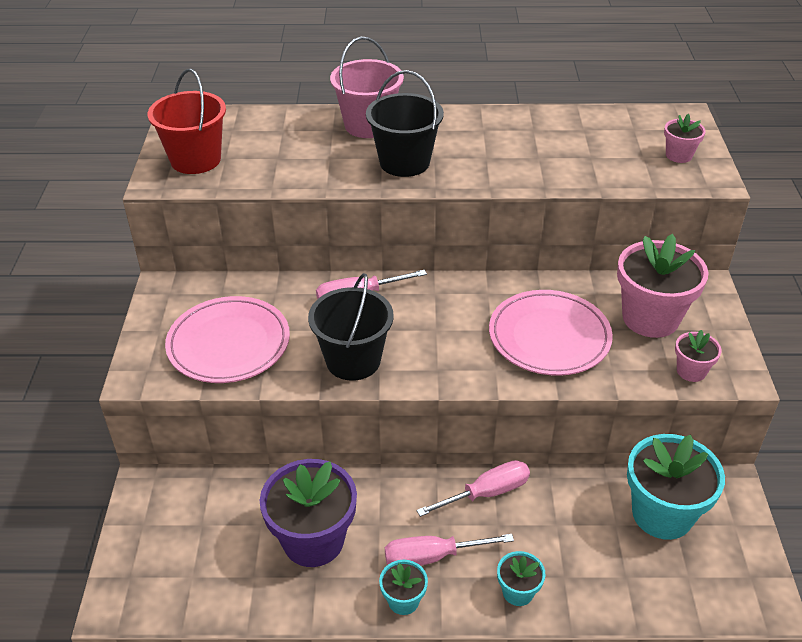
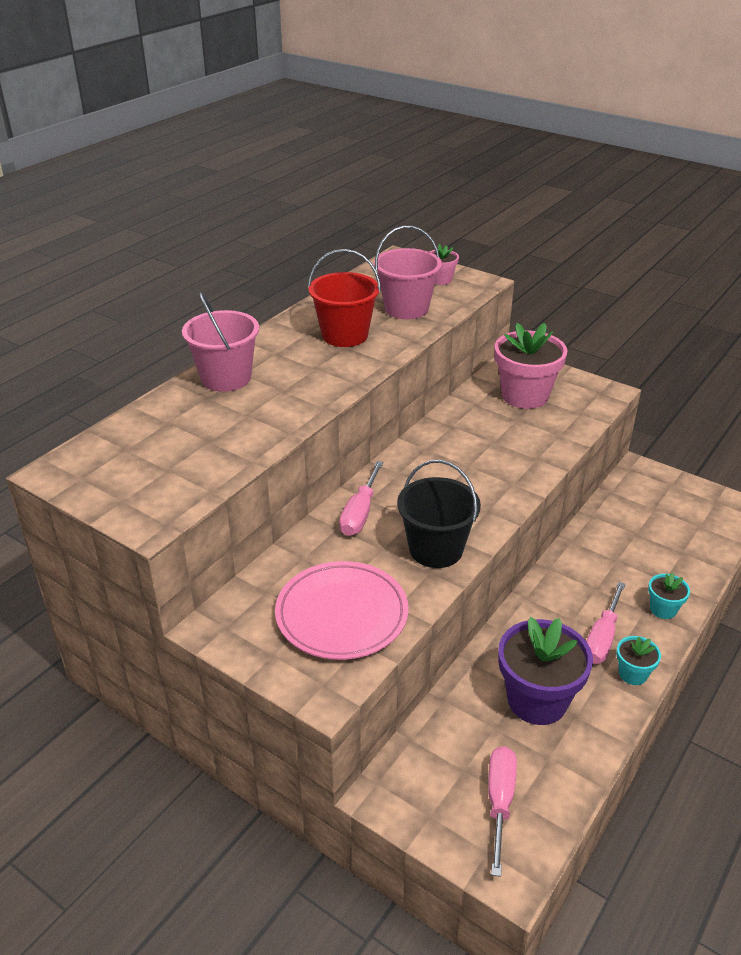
camera: 55 degrees left, 5 degrees down
(195, 160) = (146, 488): red bucket -> red bucket (345, 335)
(404, 162) = (304, 383): black bucket -> none
(486, 493) = (562, 579): pink screwdriver -> pink screwdriver (499, 802)
(549, 337) = (502, 444): pink plate -> none
(595, 159) = (406, 308): none -> pink bucket
(662, 514) = (642, 509): turquoise flower pot -> none
(691, 371) = (589, 406): pink flower pot -> none

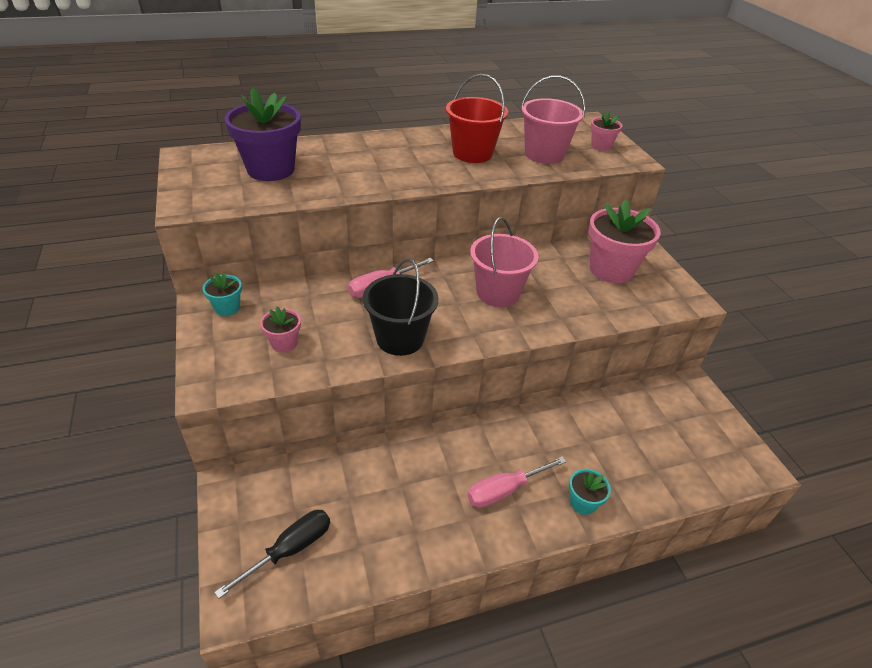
camera: 35 degrees right, 5 degrees up
(226, 378) = (355, 147): pink bucket -> pink bucket (498, 293)
(342, 614) = (284, 343): pink plate -> pink flower pot
(499, 802) = (289, 550): pink screwdriver -> black screwdriver
(537, 700) = (400, 500): purple flower pot -> purple flower pot (271, 169)
(633, 674) = (496, 533): turquoise flower pot -> turquoise flower pot (227, 308)

